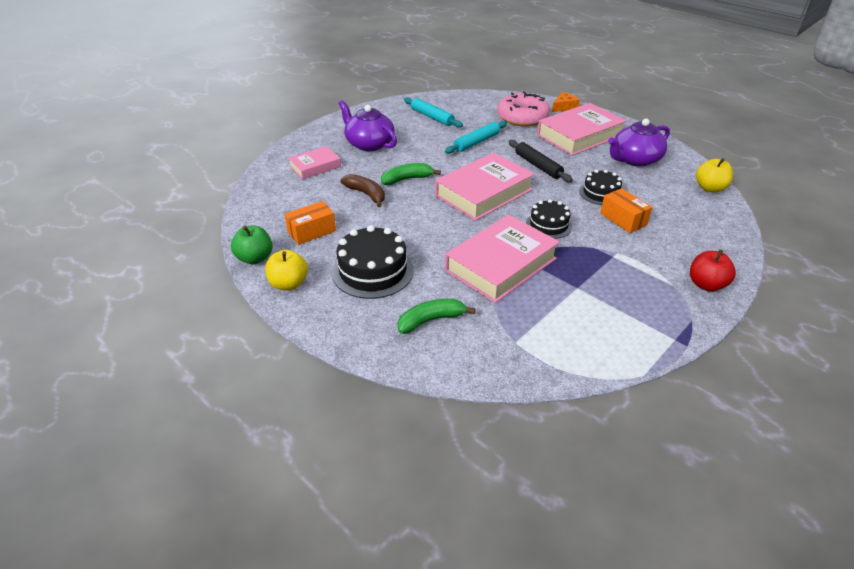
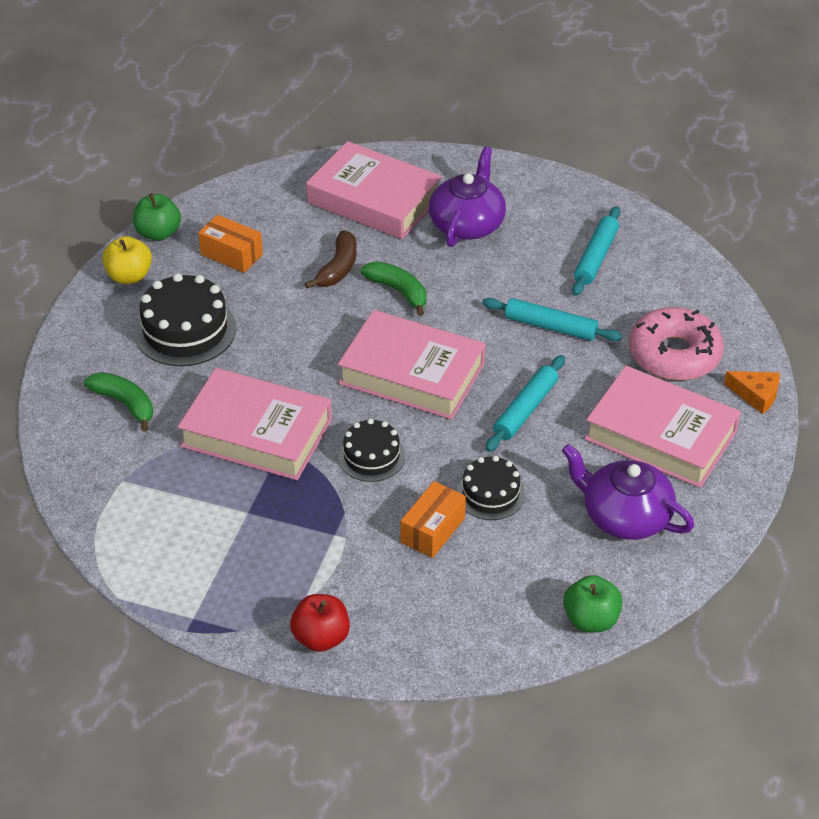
camera: 65 degrees right, 5 degrees up
(315, 166) = (374, 199): pink book -> pink book, size x1.80
(538, 166) = (525, 410): black rolling pin -> turquoise rolling pin
(710, 188) = (591, 620): yellow apple -> green apple

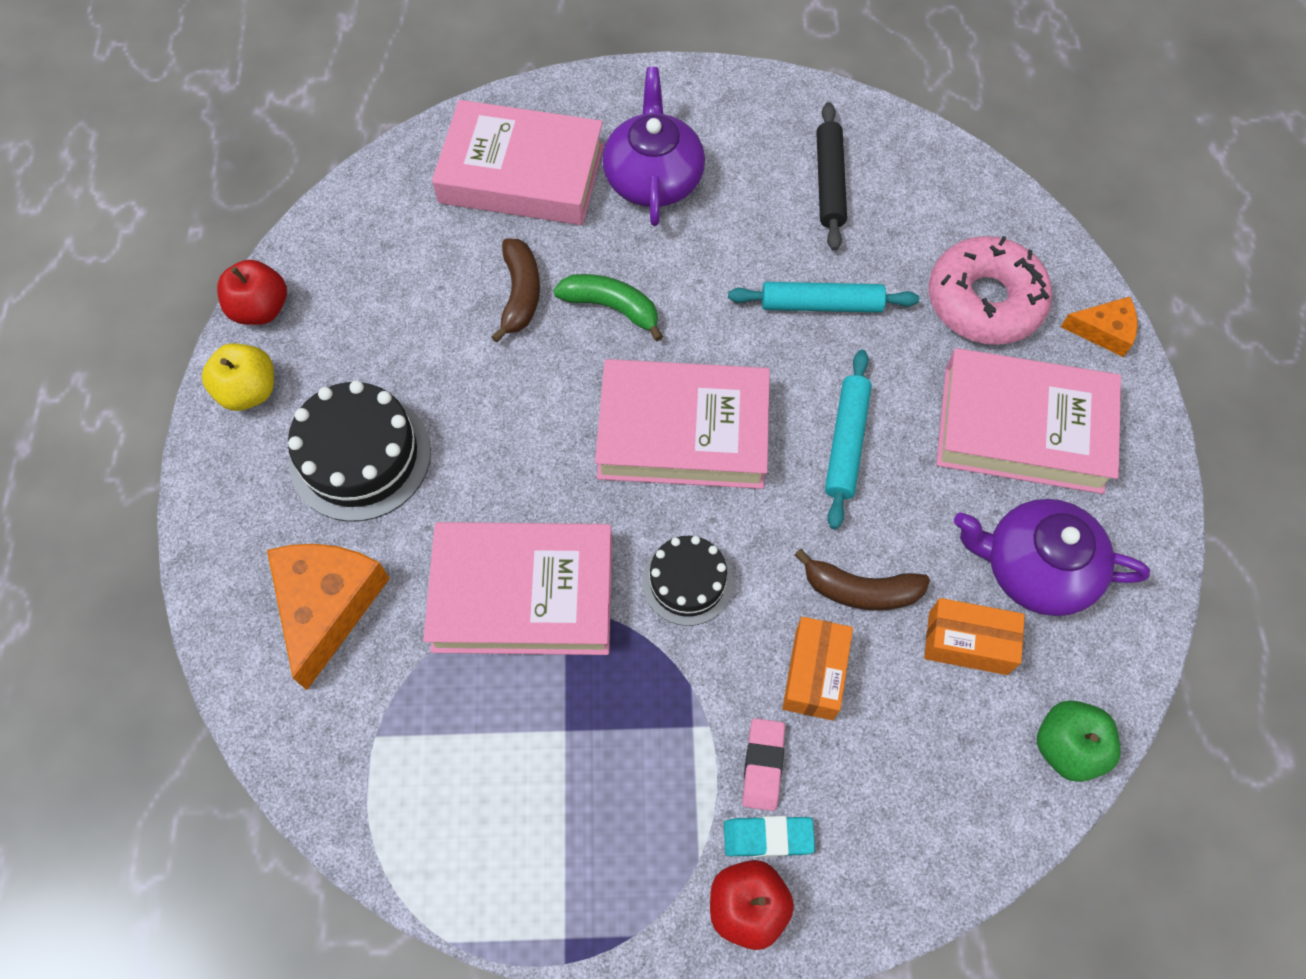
camera: 20 degrees left, 20 degrees up
(125, 404) = (327, 605): green banana -> orange cheese
(158, 233) = (261, 309): green apple -> red apple
(231, 254) = (372, 314): orange box -> orange box (967, 643)
(354, 606) = (768, 837): none -> turquoise eraser
(371, 568) = (763, 765): none -> pink eraser
(490, 494) = (860, 590): black cake -> brown banana
(595, 257) = (829, 183): turquoise rolling pin -> black rolling pin

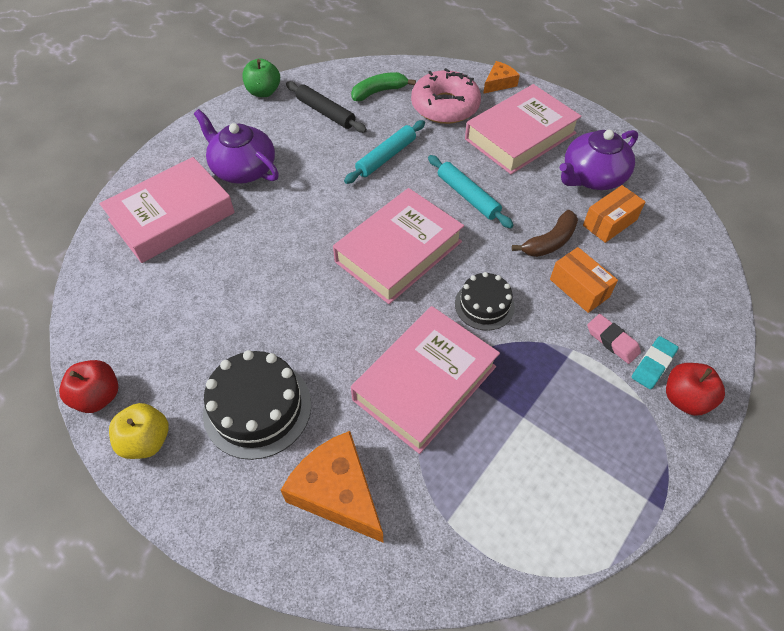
camera: 50 degrees left, 10 degrees down
(520, 294) = (243, 265): brown banana -> none
(612, 307) = (296, 233): green banana -> green banana (379, 92)
(1067, 747) = (687, 223): green apple -> green apple (263, 92)

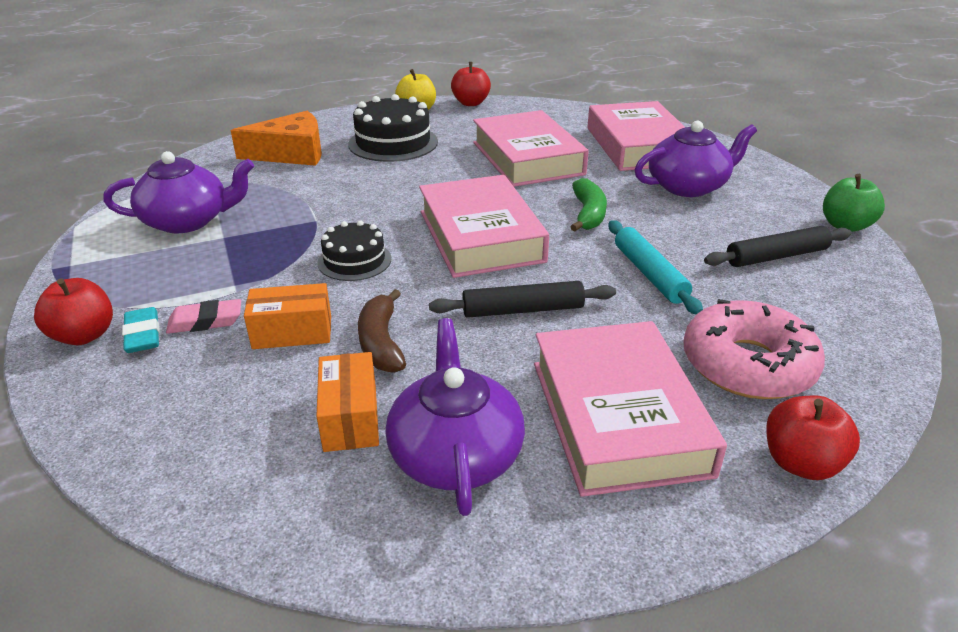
camera: 120 degrees right, 20 degrees down
(379, 92) = (815, 313): green banana -> green banana (588, 214)
(425, 383) = (320, 205): pink book -> pink book (527, 158)
(468, 196) = (522, 310): turquoise rolling pin -> black rolling pin
(499, 83) = (801, 463): orange cheese -> red apple
(524, 469) = (188, 221): none -> purple teapot

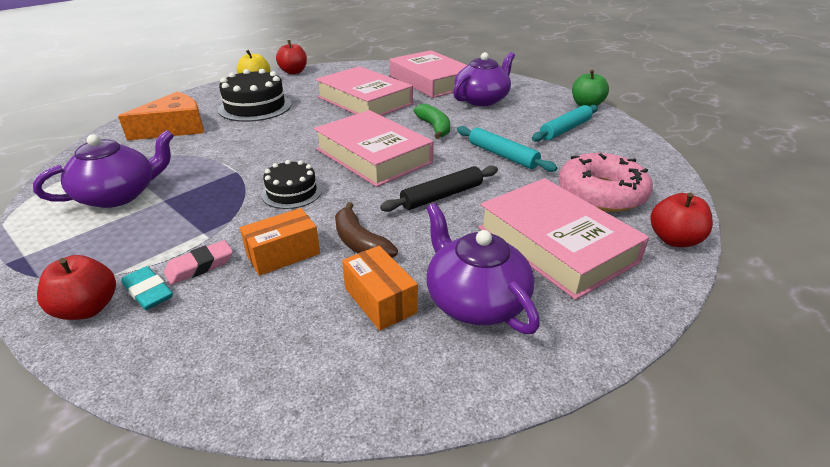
camera: 25 degrees left, 0 degrees up
(776, 256) = (565, 129): black rolling pin -> turquoise rolling pin

